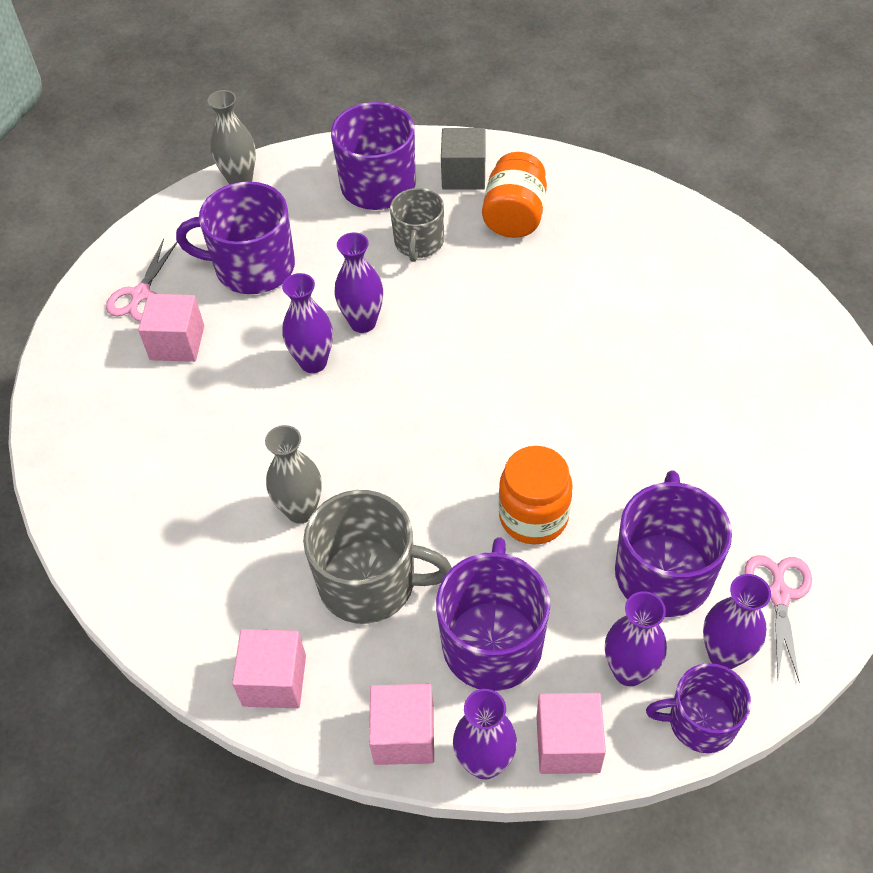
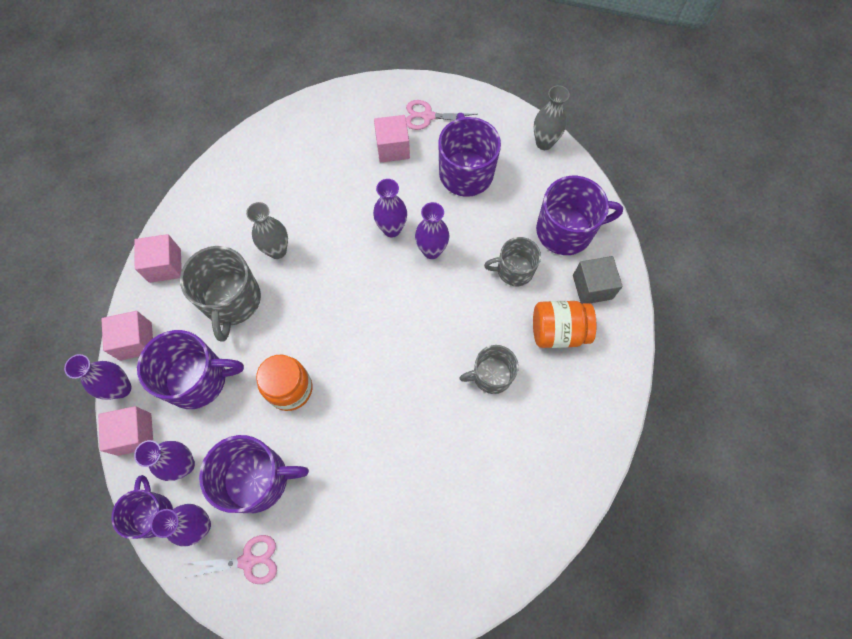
camera: 75 degrees right, 15 degrees up
(559, 289) = (491, 375): none -> grey mug

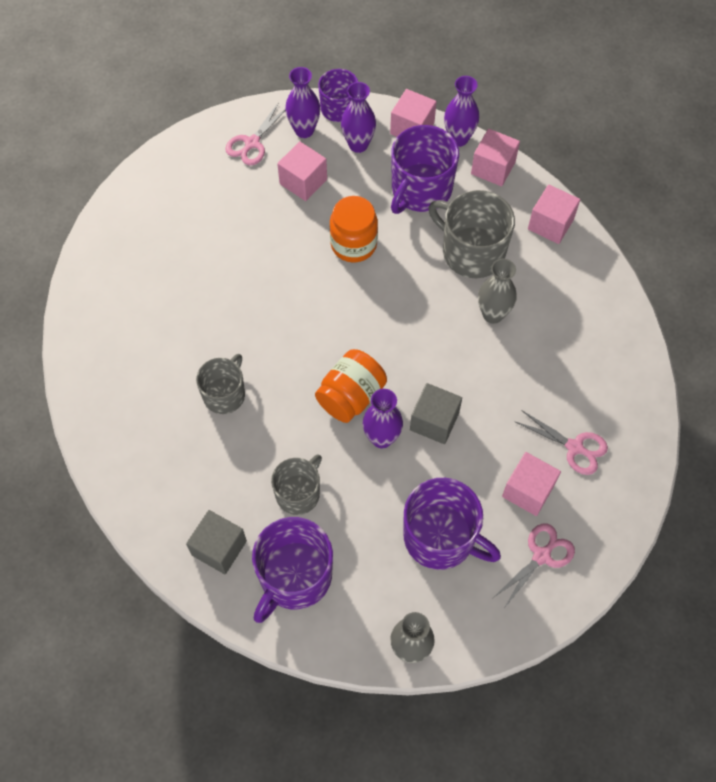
camera: 130 degrees right, 5 degrees down
(257, 479) = (303, 181): purple mug -> pink cube
(340, 142) = (574, 447): none -> pink scissors
(392, 229) = (434, 421): purple vase -> grey cube
(558, 331) = (209, 480): orange jar -> orange jar (351, 396)

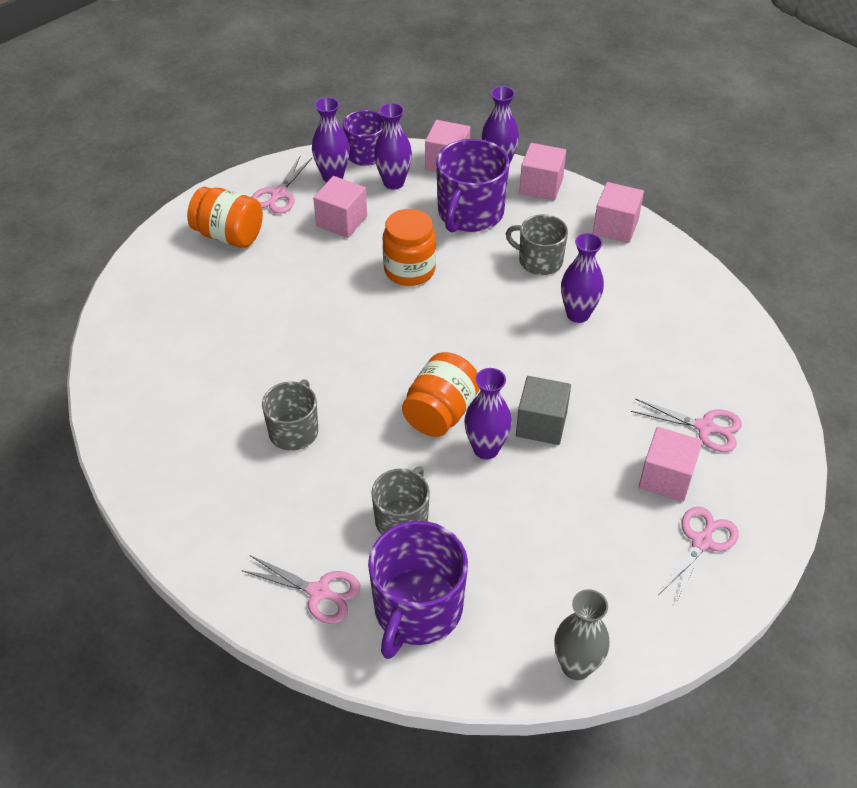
camera: 10 degrees left, 15 degrees down
(201, 183) = (229, 235): none -> orange jar
(219, 548) = (318, 592): grey cube -> pink scissors
(441, 537) = (580, 540): purple mug -> none
(472, 251) = (539, 261): grey mug -> grey mug, size x0.63
(493, 314) = (578, 314): grey vase -> purple vase

